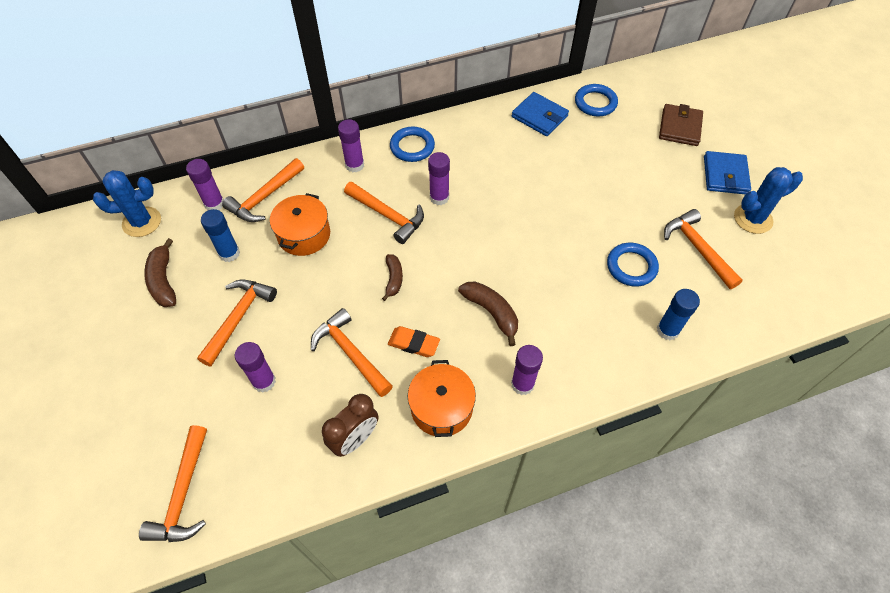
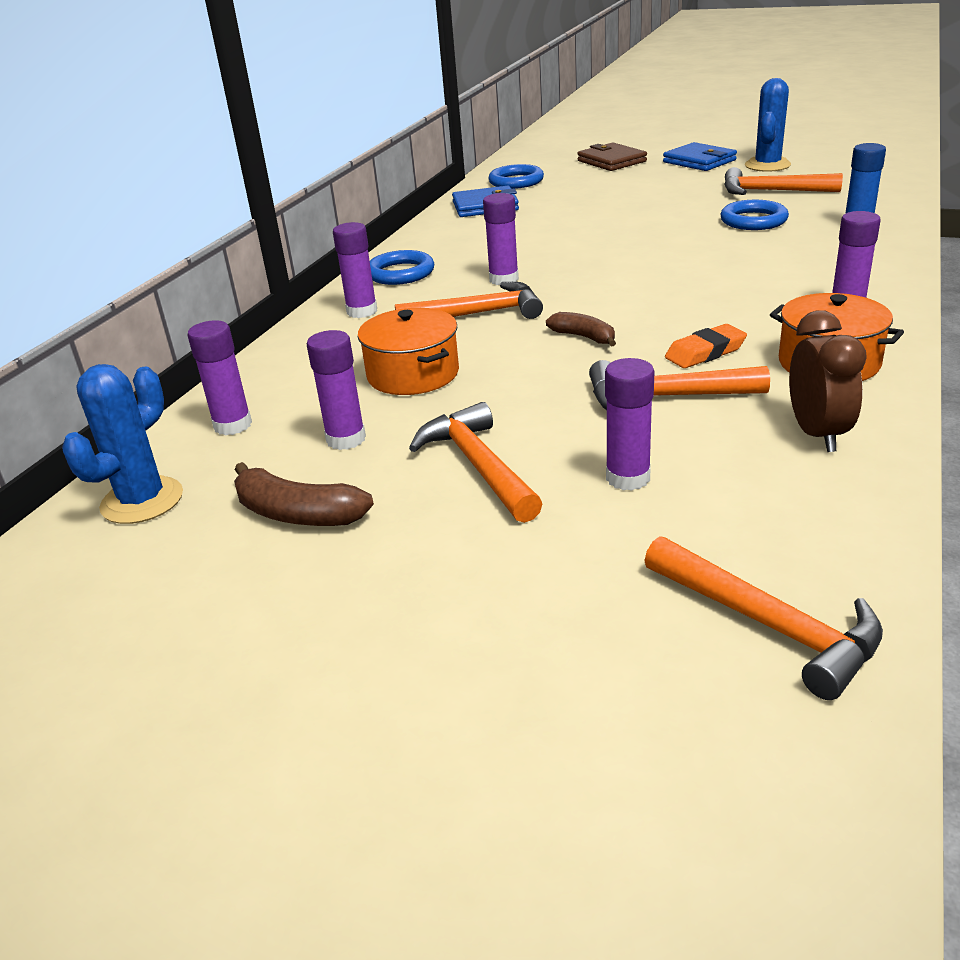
camera: 45 degrees left, 25 degrees down
(229, 253) = (346, 439): blue glue stick -> purple glue stick
(264, 197) = (297, 384): orange hammer -> none
(491, 312) = (719, 297): brown banana -> none

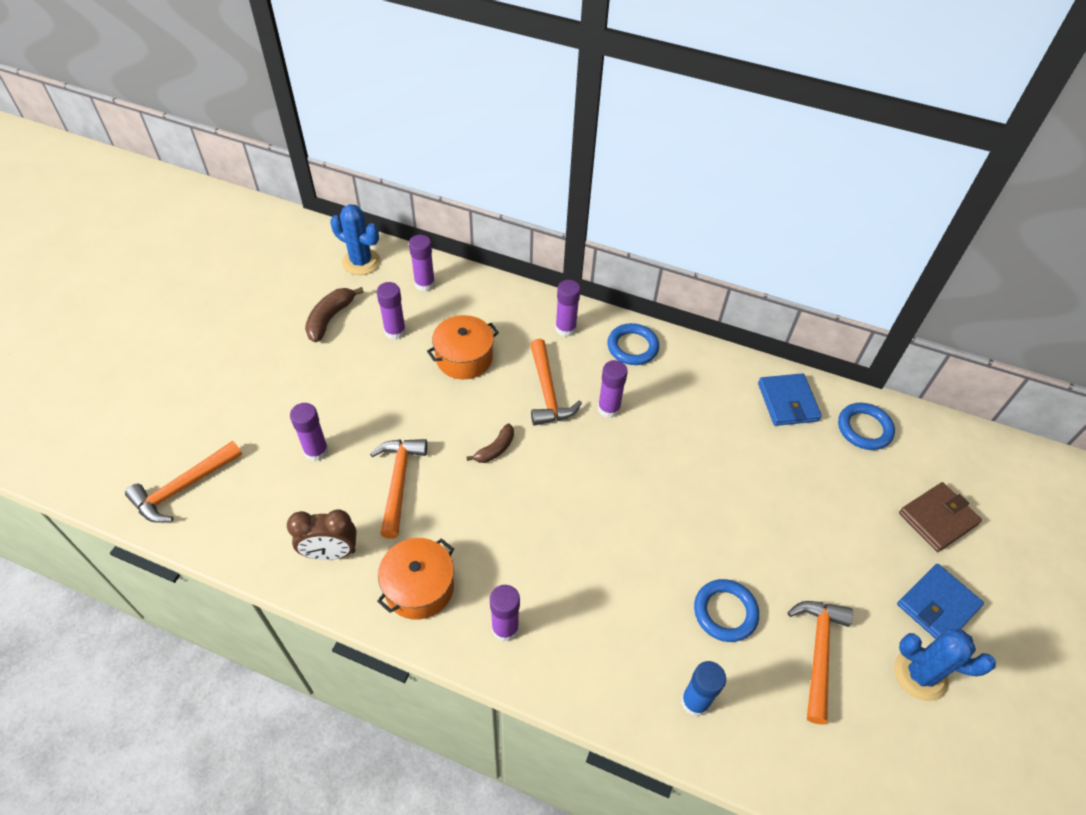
camera: 85 degrees right, 20 degrees up
(478, 466) = (350, 387): orange hammer -> none
(705, 352) = (454, 516): orange eraser -> none

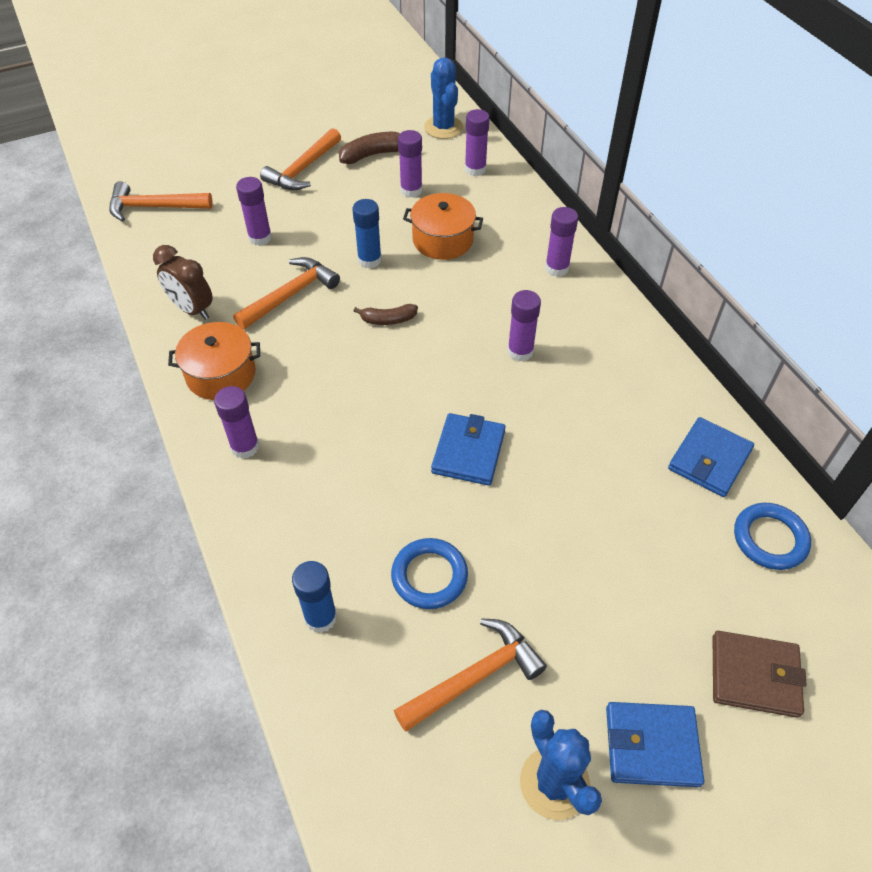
camera: 45 degrees right, 0 degrees up
(428, 410) = (369, 260): none -> blue glue stick
(547, 392) = (482, 306): orange hammer -> orange hammer (303, 169)
(632, 347) = (602, 318): blue ring -> none
(655, 506) = (468, 452): none -> blue wallet

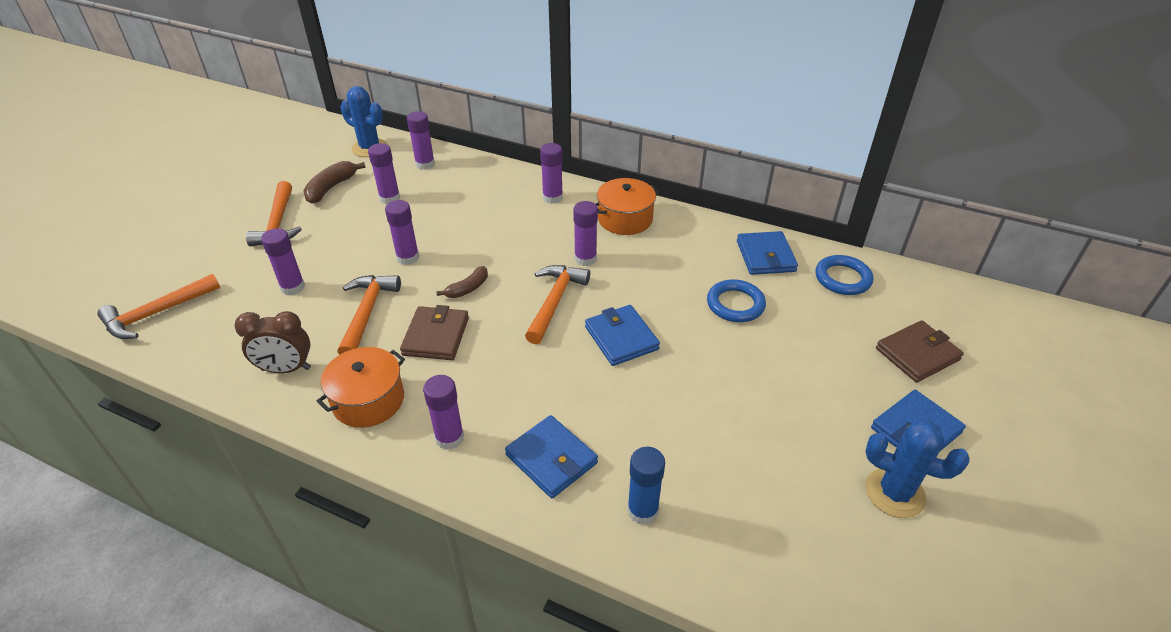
camera: 40 degrees left, 10 degrees down
(298, 520) = (551, 459): none -> blue wallet
(320, 349) = (436, 336): none -> brown wallet
(369, 260) = (408, 258): blue glue stick -> purple glue stick
(429, 576) = (684, 430): blue ring -> blue ring (735, 304)
(442, 240) = (451, 218): orange pot -> orange pot (625, 219)
(475, 676) = (782, 469): orange hammer -> orange hammer (554, 301)

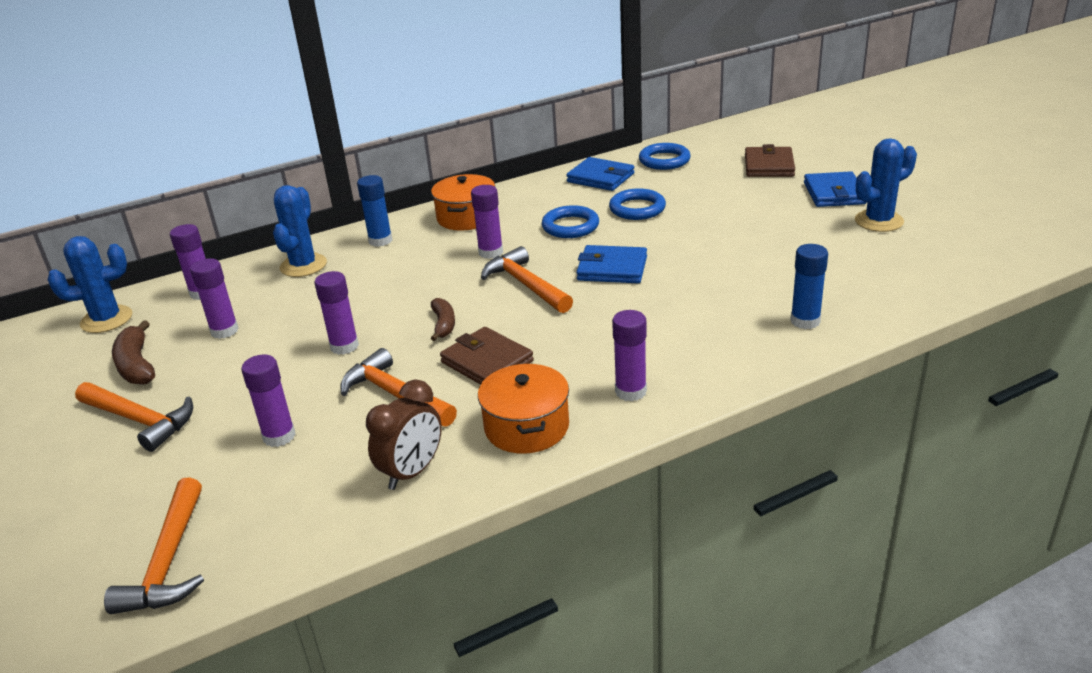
camera: 50 degrees left, 10 degrees down
(490, 184) = (303, 265): none -> blue cactus
(551, 459) = (711, 345): blue wallet -> none
(552, 198) = (380, 241): purple glue stick -> blue glue stick
(666, 280) = (570, 226): none -> blue ring

